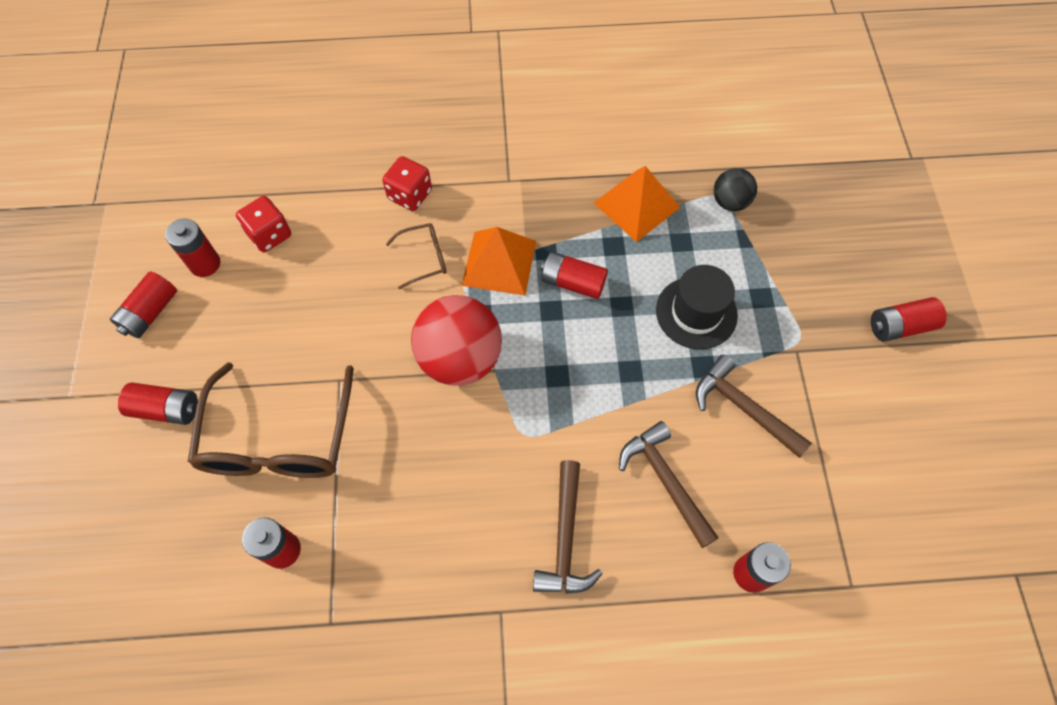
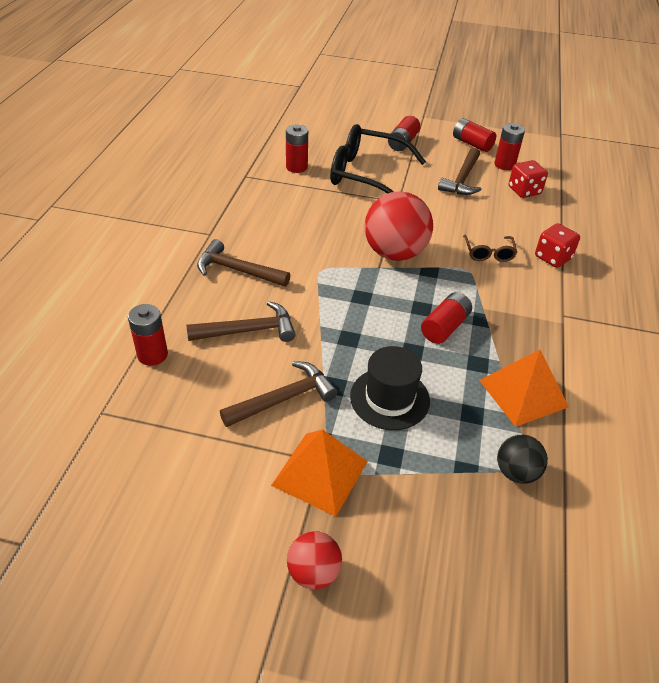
camera: 105 degrees right, 20 degrees down
(259, 310) = (462, 179): none -> brown hammer
(278, 439) = (366, 174): brown glasses -> black glasses
(499, 263) = (475, 290): orange pyramid -> orange pyramid (320, 473)
(900, 326) = (313, 572): red battery -> red ball

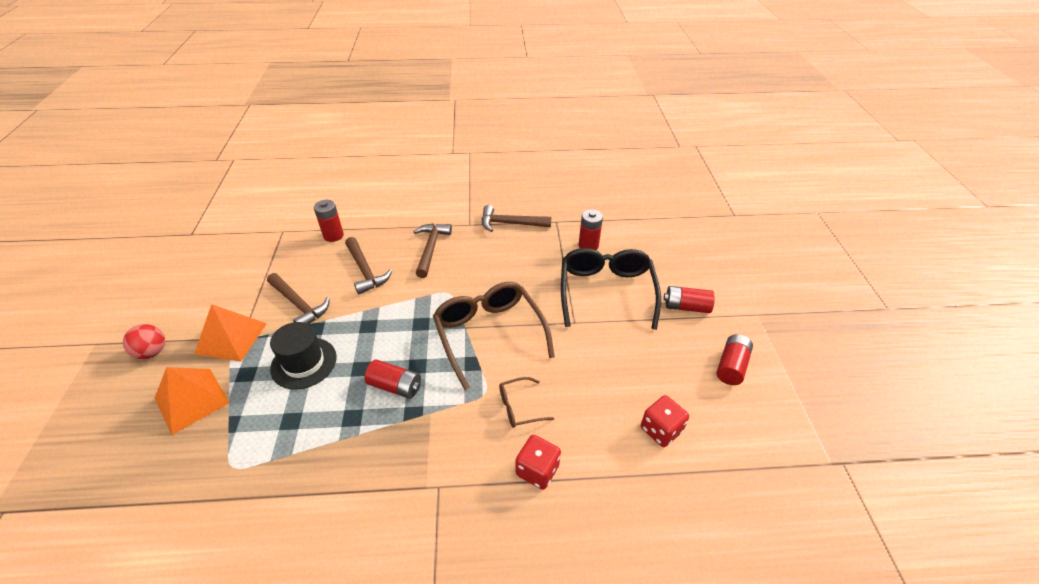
camera: 75 degrees right, 0 degrees up
(395, 253) = (489, 334): red ball -> brown glasses
(462, 179) = (647, 367): brown hammer -> brown hammer (510, 223)
(504, 165) = (707, 404): red battery -> none
(516, 472) = (226, 460): black ball -> none
(523, 393) = (317, 457): orange pyramid -> orange pyramid (191, 400)

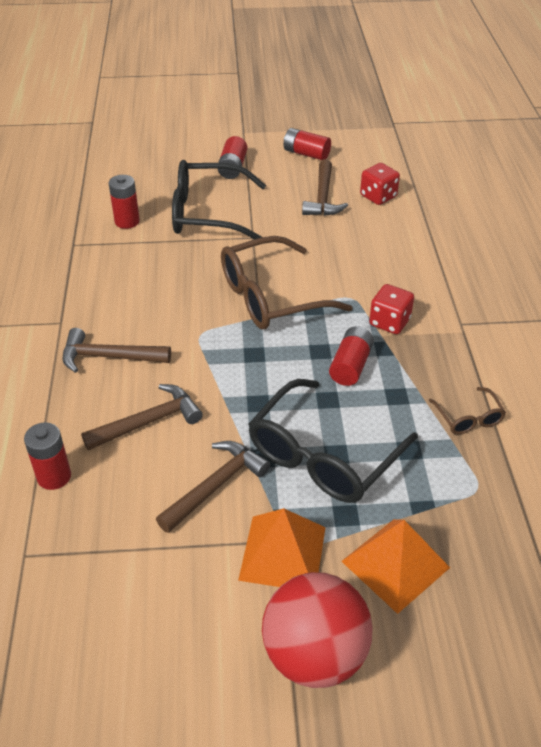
camera: 90 degrees left, 0 degrees up
(152, 352) = (315, 654): red ball -> red ball, size x1.89
(304, 363) = (323, 456): black hat -> black glasses
(510, 223) = (68, 283): brown hammer -> brown hammer (323, 197)
(519, 407) = (366, 274): brown glasses -> brown glasses (468, 418)
(537, 470) = (431, 264): red dice -> red dice (389, 322)

